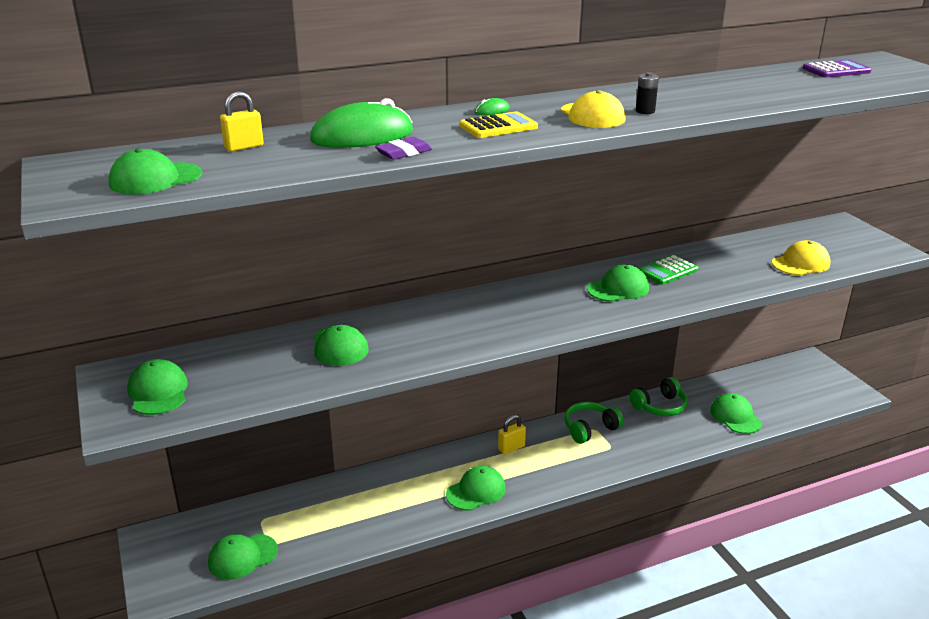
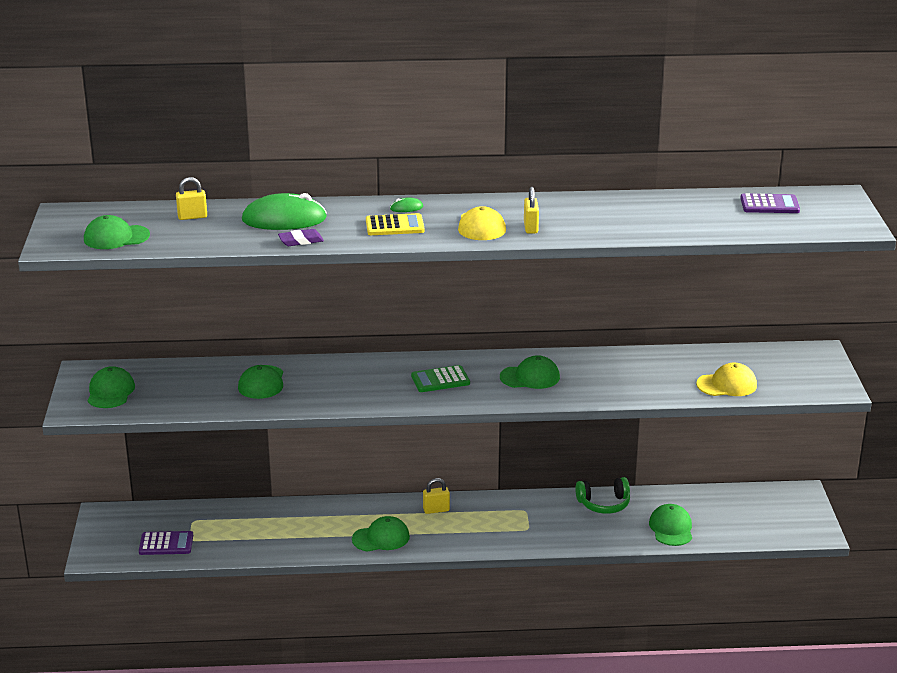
camera: 20 degrees right, 0 degrees up
(242, 557) = (166, 544): green cap -> purple calculator
(590, 429) = (520, 509): green headphones -> none
(645, 111) = (530, 227): black battery -> yellow padlock
(667, 271) = (591, 368): green calculator -> green calculator (440, 380)

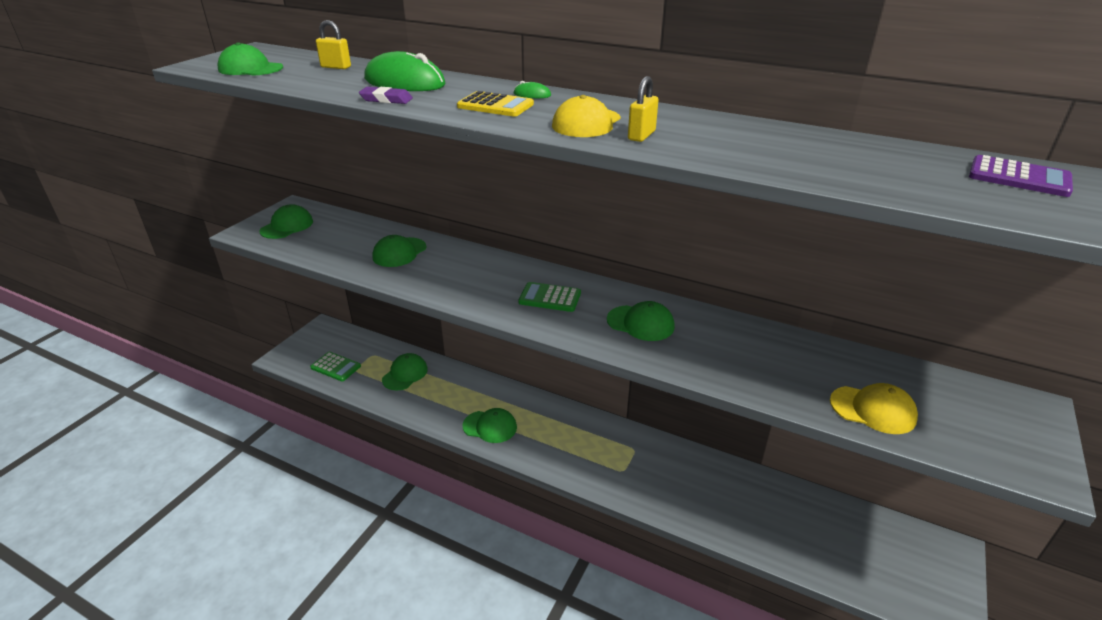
camera: 30 degrees right, 5 degrees up
(166, 544) = (336, 367): purple calculator -> green calculator
(436, 510) = (557, 417): yellow padlock -> none
(604, 504) = (715, 473): green headphones -> none
(671, 528) = (770, 532): green cap -> green cap (405, 374)

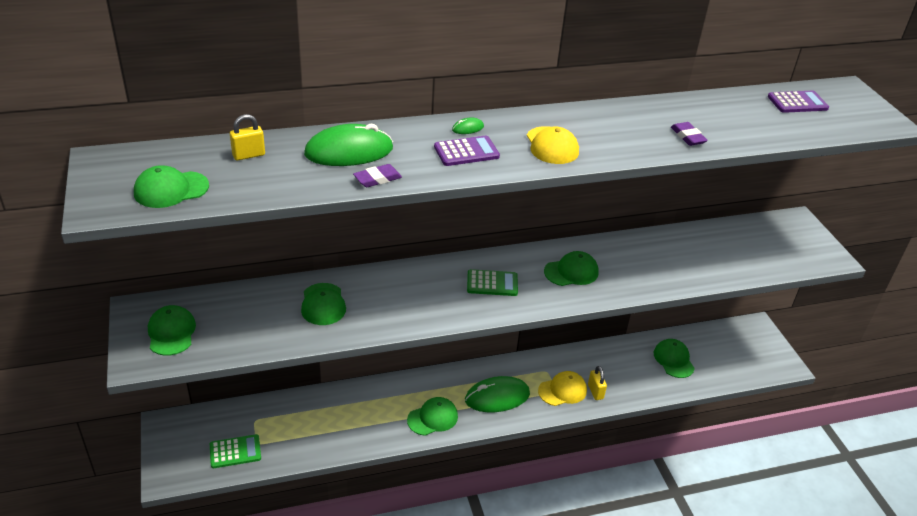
camera: 45 degrees left, 5 degrees up
(405, 374) = (309, 419): green cap -> green cap (673, 360)
(495, 105) = (466, 152): yellow calculator -> purple calculator
(550, 298) = (492, 283): green calculator -> green calculator turned 150 degrees counterclockwise
(562, 443) = (497, 397): none -> green mouse
(641, 135) = (600, 144): yellow padlock -> yellow padlock (595, 392)
(768, 159) = (688, 136): none -> purple eraser
(873, 410) = (742, 263): yellow cap -> yellow cap (562, 390)

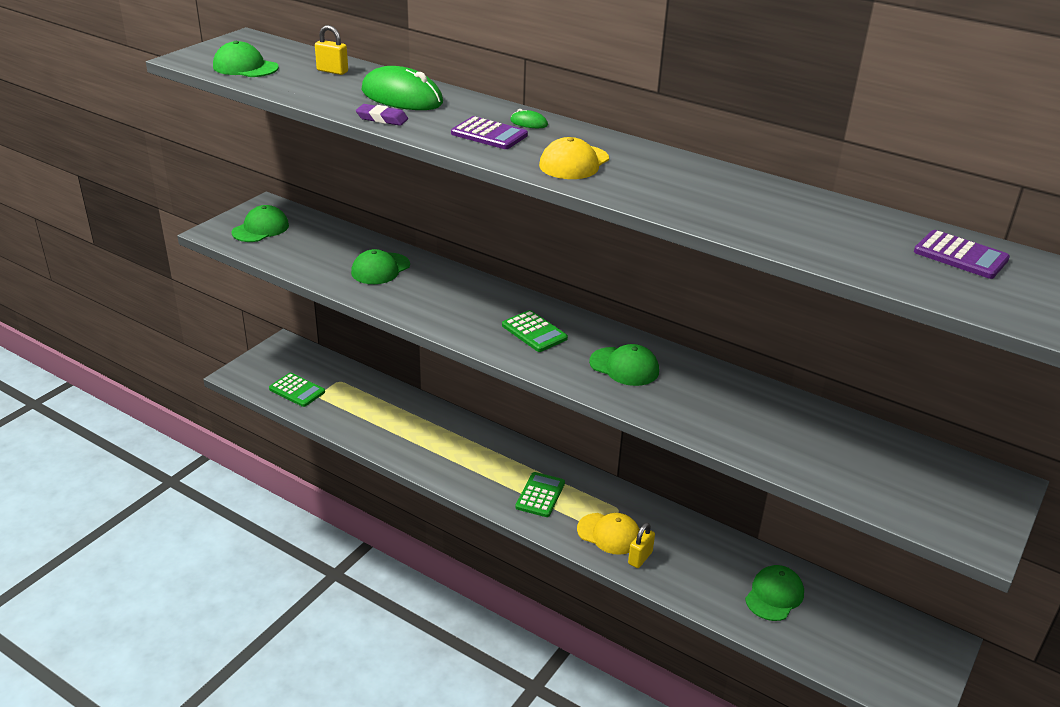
camera: 50 degrees right, 5 degrees down
(432, 418) = (462, 470): green cap -> none
(497, 397) = (540, 495): green mouse -> green calculator
(688, 136) = (734, 217): purple eraser -> none

